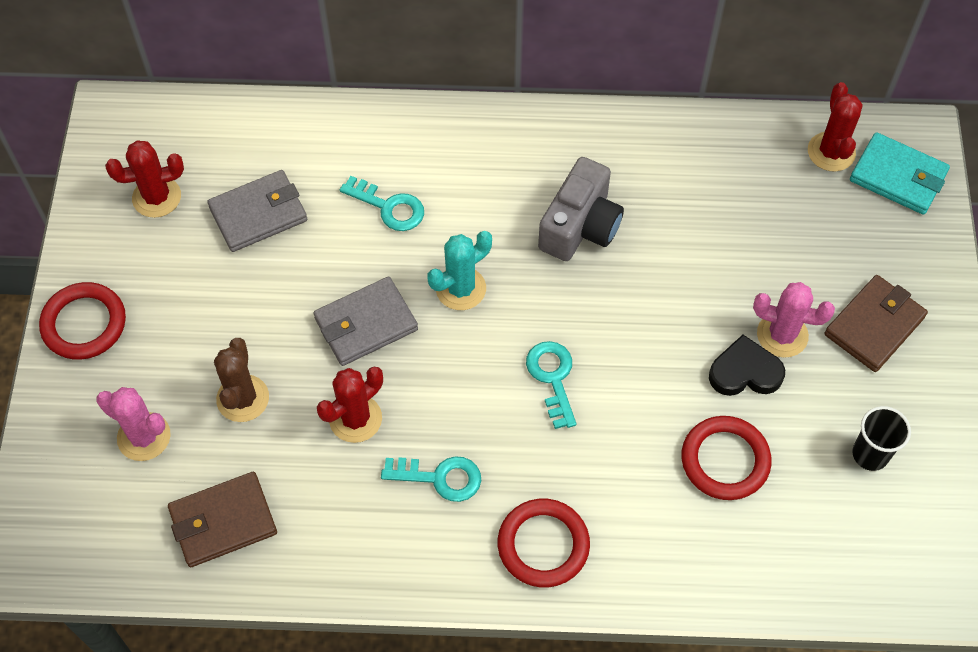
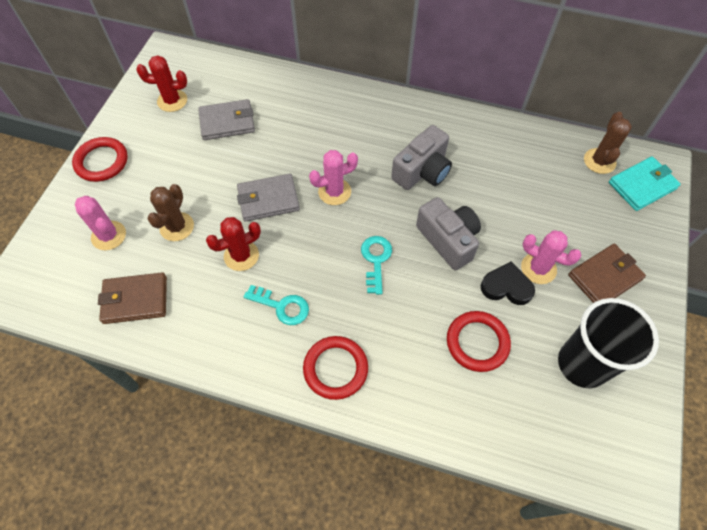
camera: 15 degrees right, 0 degrees up
(389, 207) = (306, 135): turquoise key -> none
(461, 288) = (334, 192): turquoise cactus -> pink cactus
(646, 323) = (448, 240): none -> grey camera
(831, 152) = (599, 161): red cactus -> brown cactus
(870, 454) = (582, 364): black cup -> black cup, size x1.90
(898, 177) = (642, 185): turquoise wallet -> turquoise wallet turned 75 degrees counterclockwise

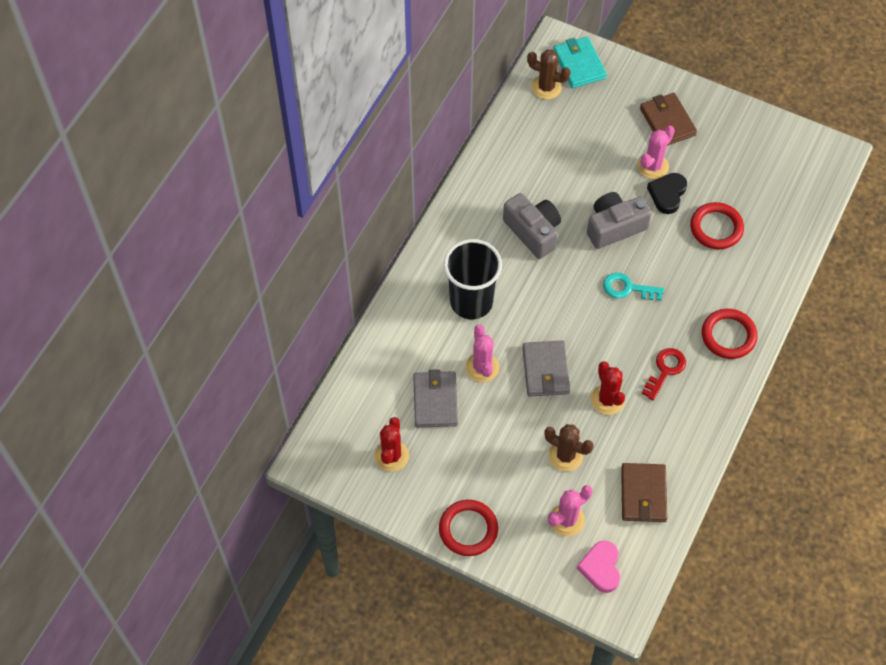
camera: 80 degrees left, 0 degrees up
(56, 270) = (601, 568): none -> pink heart
(282, 306) = (665, 370): turquoise key -> red key
(334, 192) = (545, 311): pink cactus -> pink cactus (482, 367)
(582, 364) = (742, 161): black cup -> black cup (471, 302)

